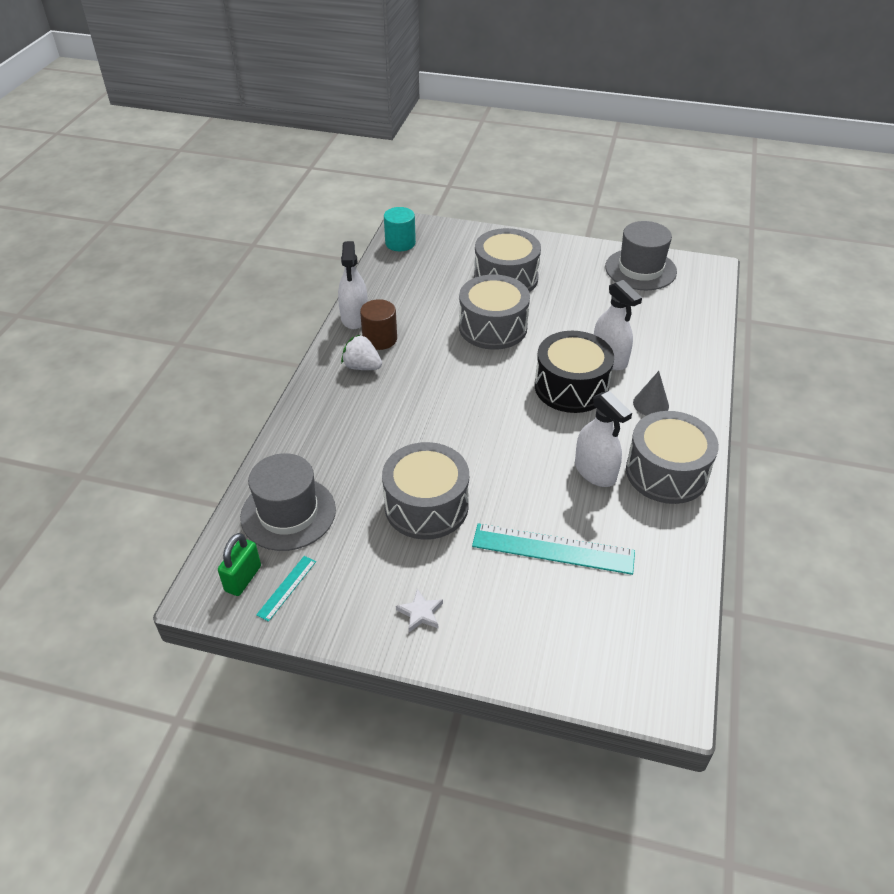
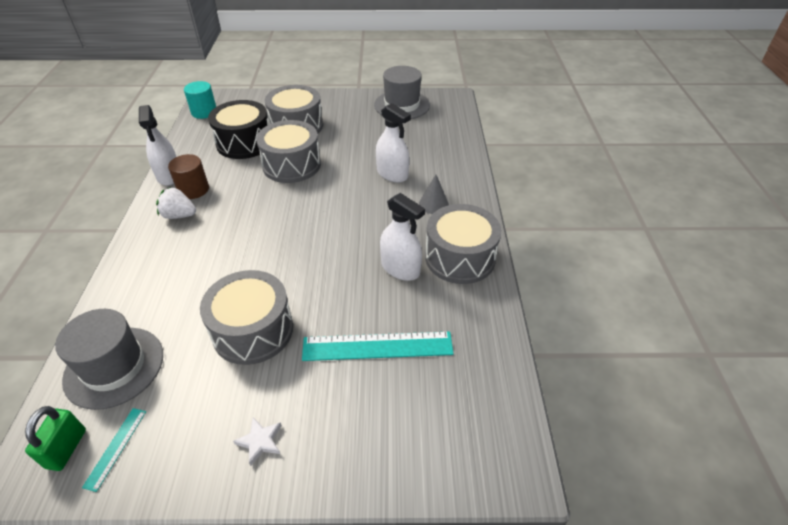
camera: 15 degrees left, 0 degrees up
(571, 387) = (366, 202): black drum -> black drum (244, 143)

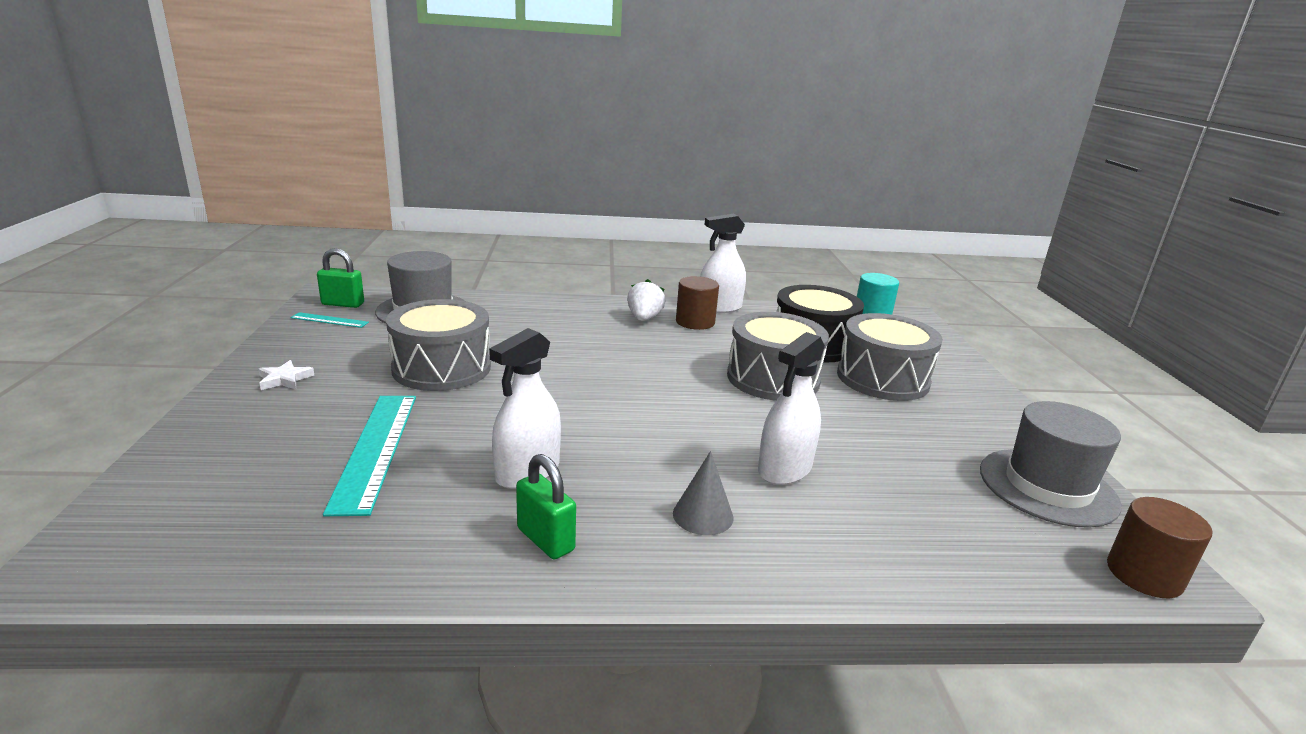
camera: 85 degrees right, 20 degrees down
(456, 102) = (1144, 575): none -> brown cylinder
(460, 257) = (545, 539): grey drum -> green padlock

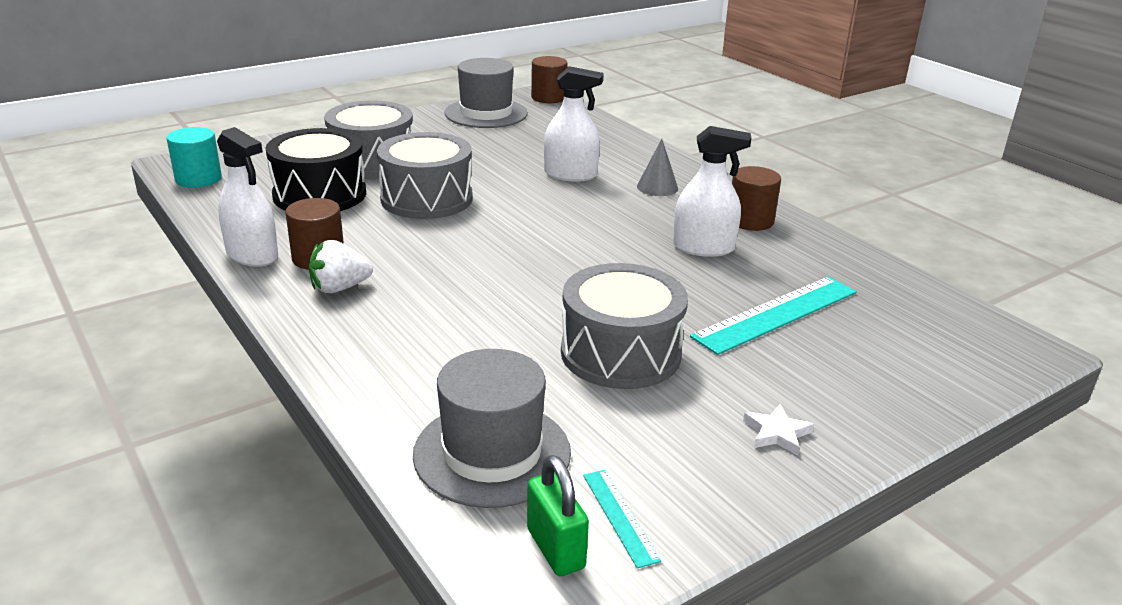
camera: 120 degrees left, 5 degrees up
(545, 539) = (750, 220): green padlock -> brown cylinder

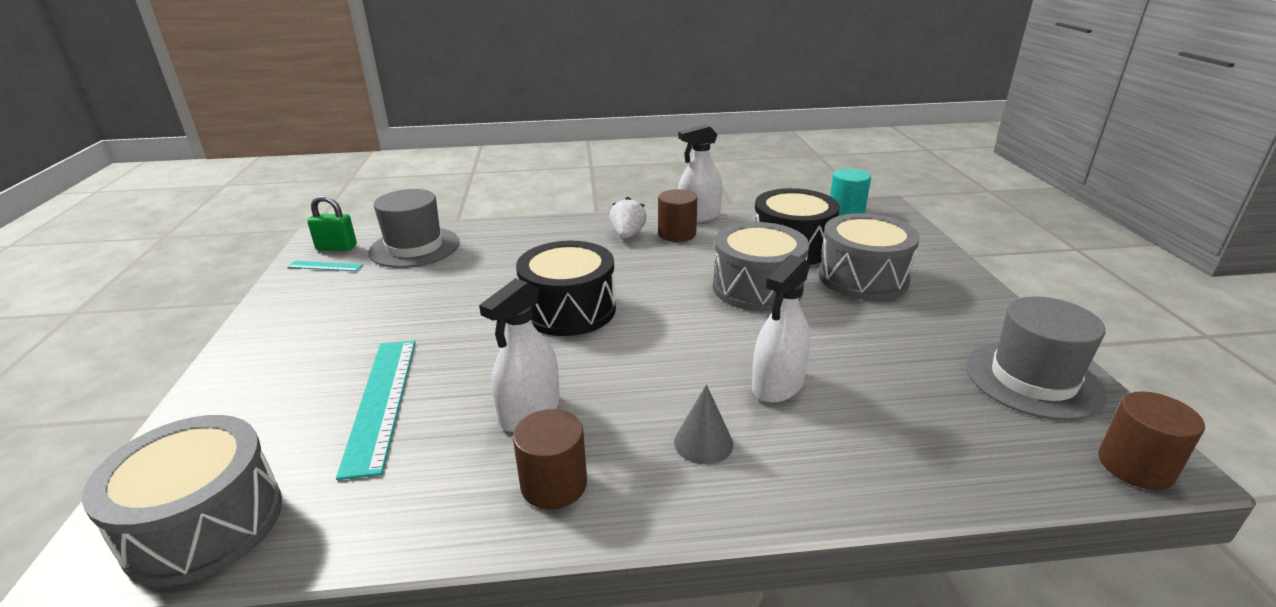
camera: 120 degrees right, 0 degrees up
(549, 274) = (569, 310): none -> black drum
(620, 353) = (437, 307): grey drum -> grey drum (204, 524)
(777, 433) = (287, 334): white star -> none

